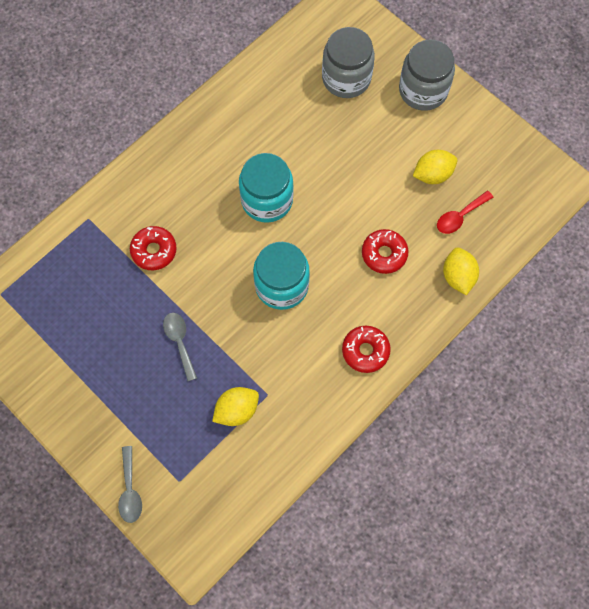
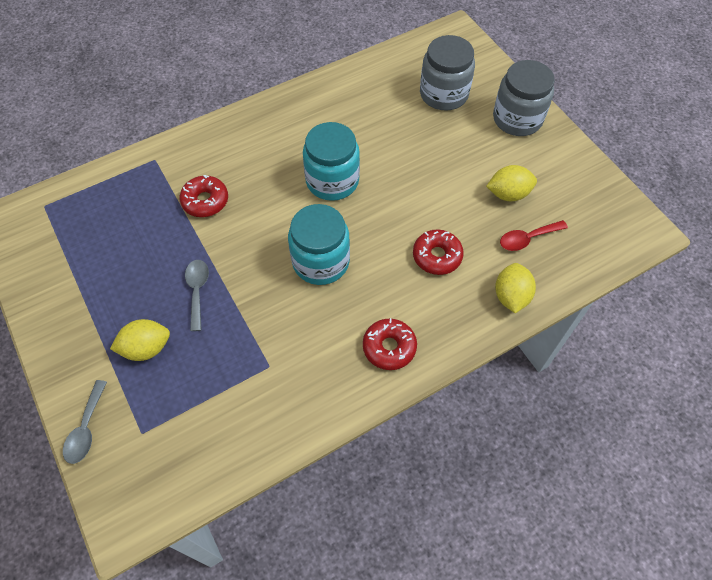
camera: 15 degrees right, 10 degrees down
(237, 410) = (231, 374): yellow lemon -> yellow lemon (146, 348)

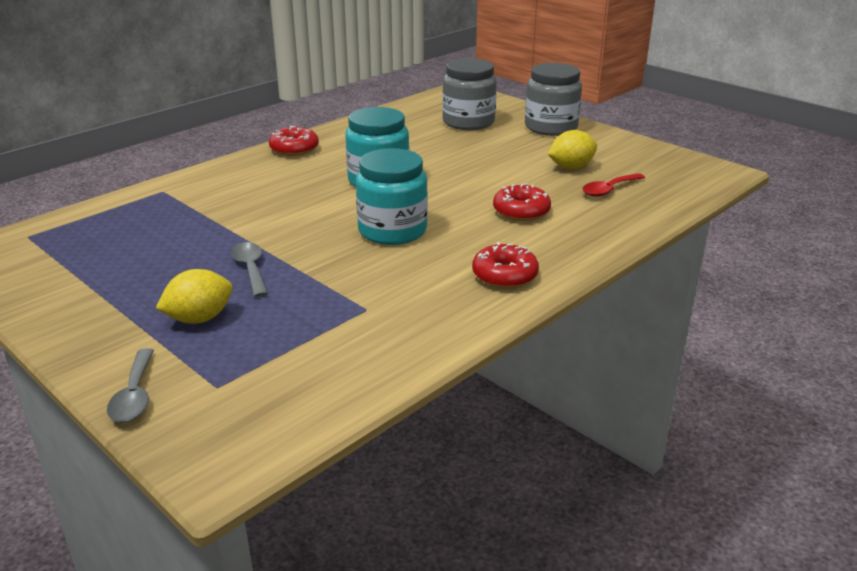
camera: 15 degrees left, 30 degrees down
(205, 201) = (235, 209): red donut -> red donut (294, 149)
(511, 296) = (617, 225): yellow lemon -> none

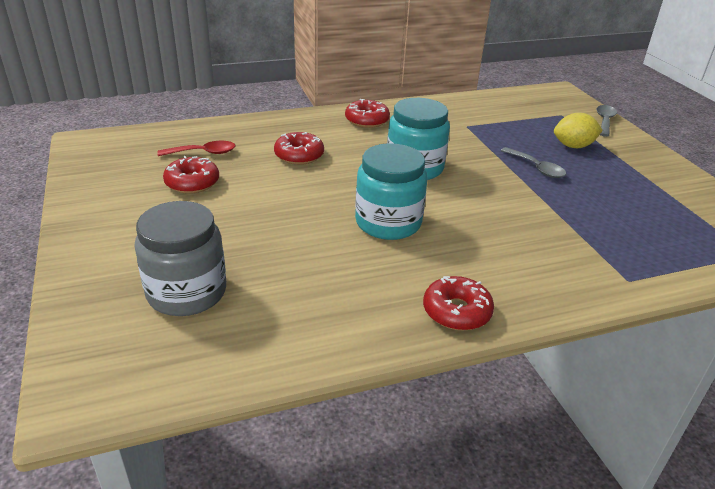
camera: 155 degrees left, 5 degrees up
(251, 269) = (536, 168): grey spoon -> grey spoon turned 45 degrees counterclockwise
(551, 127) = (111, 245): grey jar -> none
(571, 167) = (192, 183): yellow lemon -> red donut

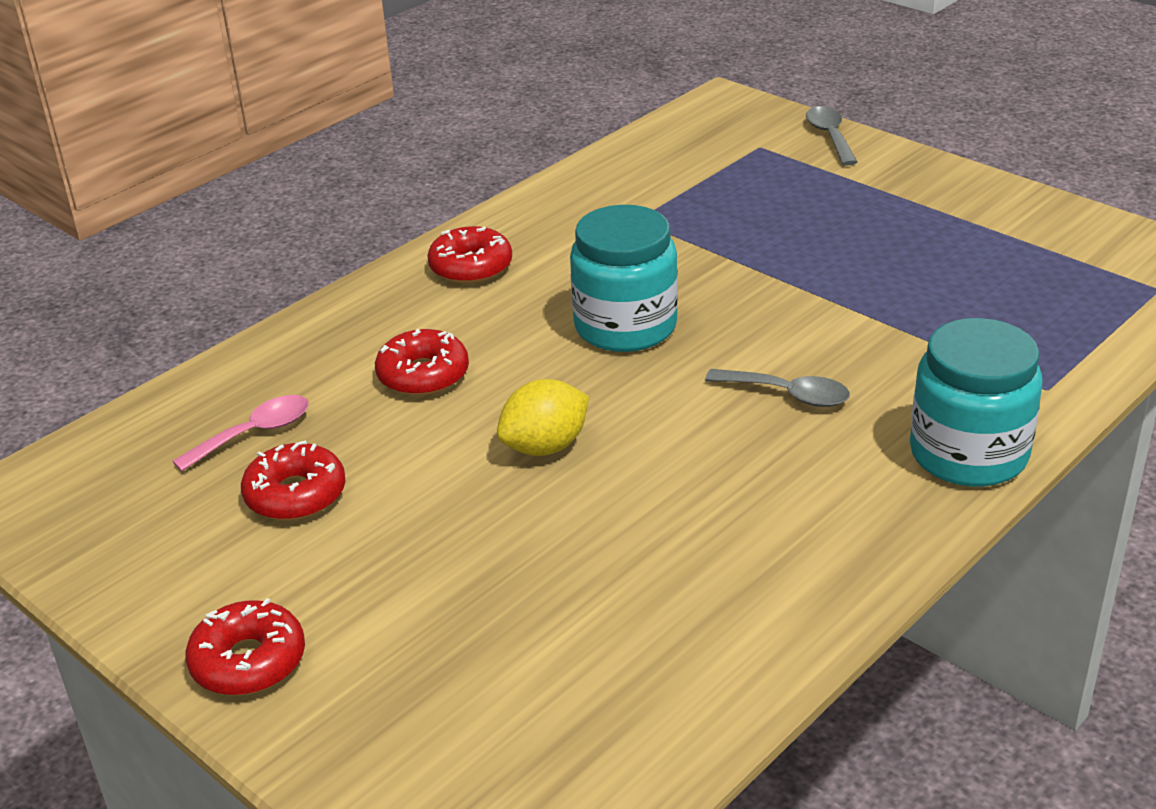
camera: 25 degrees left, 0 degrees up
(187, 292) = (485, 671): grey jar -> none
(203, 153) = (254, 433): red spoon -> pink spoon
(388, 222) = (670, 435): turquoise jar -> turquoise jar (968, 454)
(456, 311) = (877, 528): red donut -> red donut (248, 661)
(536, 168) = (800, 258): grey spoon -> grey spoon (788, 394)
(573, 146) = (821, 199): yellow lemon -> yellow lemon (545, 447)

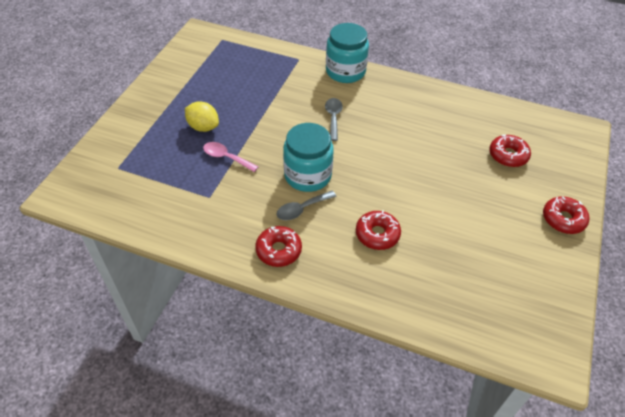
camera: 115 degrees left, 15 degrees up
(254, 433) = (452, 281): pink spoon -> pink spoon (226, 157)
(295, 495) = (478, 246): red donut -> red donut (508, 155)
(545, 447) = (402, 176): yellow lemon -> yellow lemon (203, 127)
(830, 136) = (102, 143): grey spoon -> grey spoon (302, 209)

